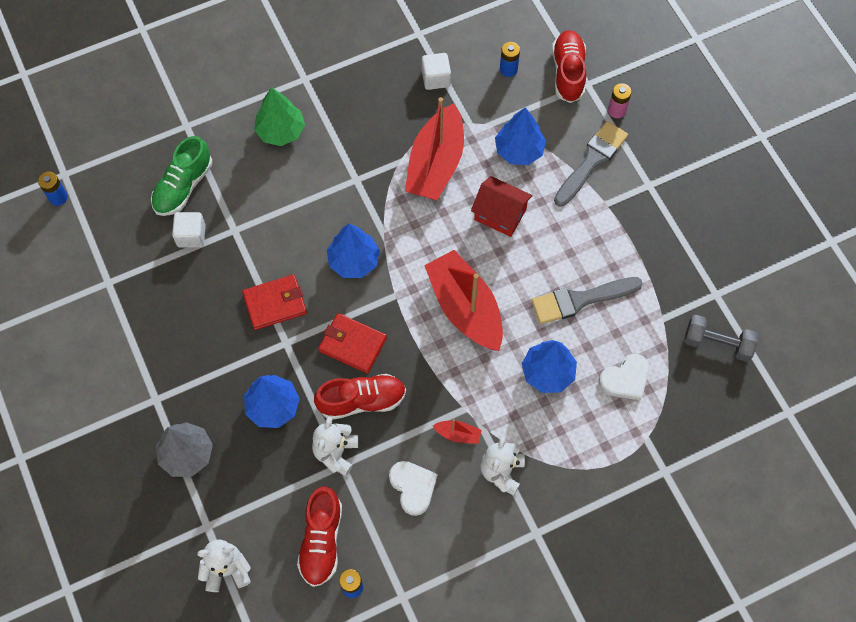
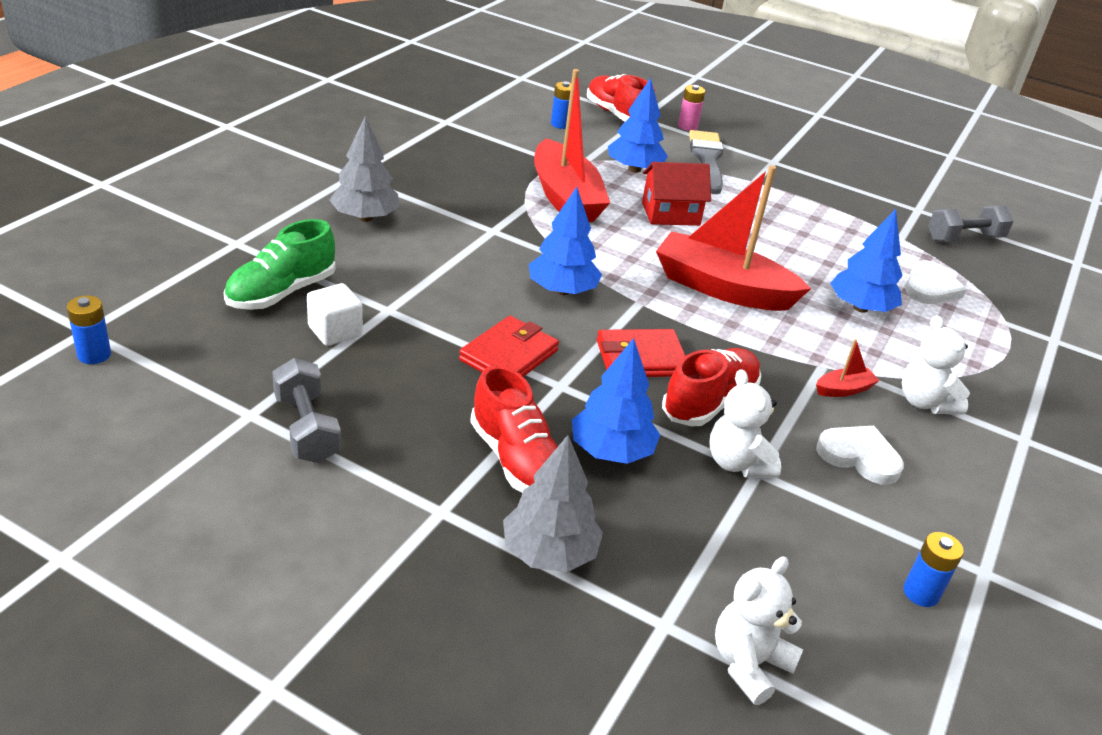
camera: 40 degrees left, 30 degrees down
(128, 307) = (307, 429): none -> grey dumbbell
(183, 186) = (281, 292): green shoe -> green shoe turned 45 degrees clockwise
(281, 131) = (365, 217): green tree -> grey tree
(321, 541) = (827, 562): red shoe -> red shoe (517, 460)
(436, 78) = (497, 144): white cube -> none
(580, 300) = (818, 248): grey brush -> none

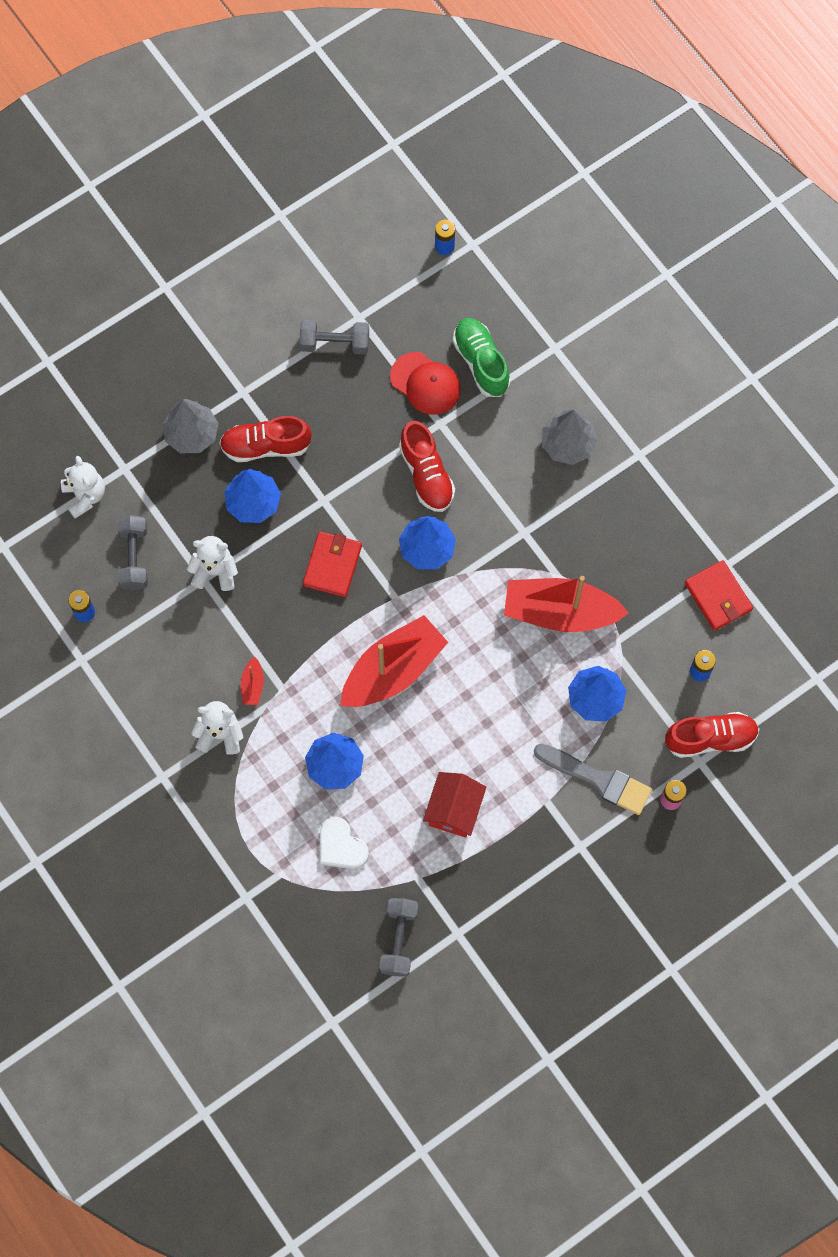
camera: 120 degrees right, 35 degrees up
(335, 331) = (425, 383): white cube -> red cap
(509, 355) = (364, 481): red wallet -> red wallet (718, 597)
(670, 214) = (511, 689): red house -> red house (454, 810)
(709, 403) = (273, 586): red shoe -> red shoe (426, 474)
(792, 560) = (134, 557): none -> grey dumbbell
(859, 456) = (191, 651): white heart -> none

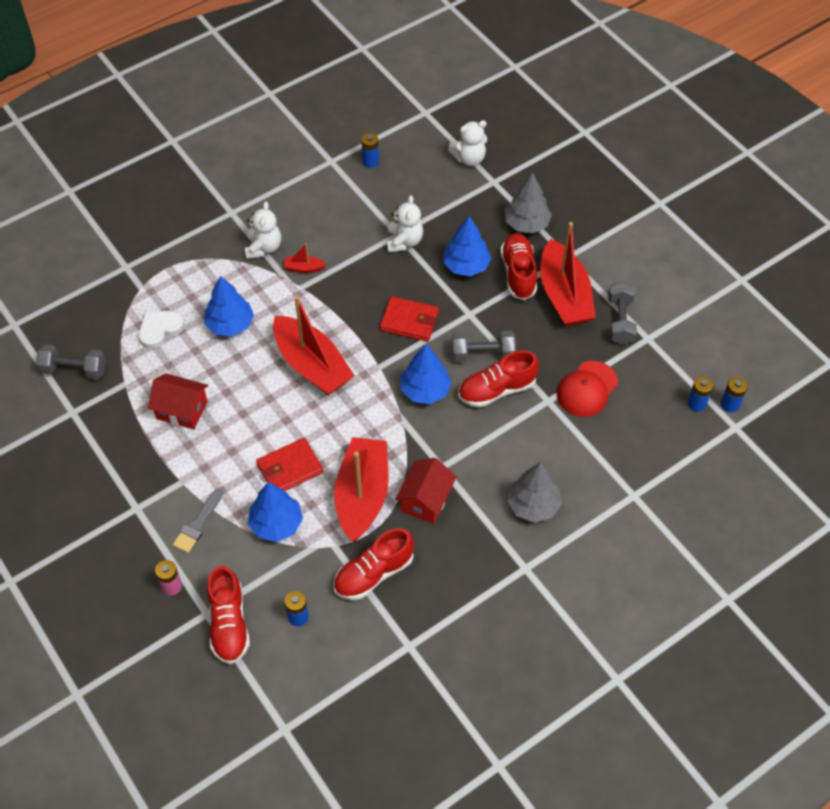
camera: 90 degrees right, 15 degrees down
(134, 557) = (416, 190): grey dumbbell -> grey dumbbell (482, 354)
(298, 399) = (564, 295): none -> red boat
(444, 278) = (696, 404): none -> blue battery
(481, 362) = (612, 433): green shoe -> none
(564, 549) = (425, 500): none -> red house
(598, 779) = (197, 524): grey brush -> grey brush, size x0.65
(650, 599) = (374, 573): none -> red shoe
(718, 597) = (375, 636): red wallet -> red wallet (290, 468)

